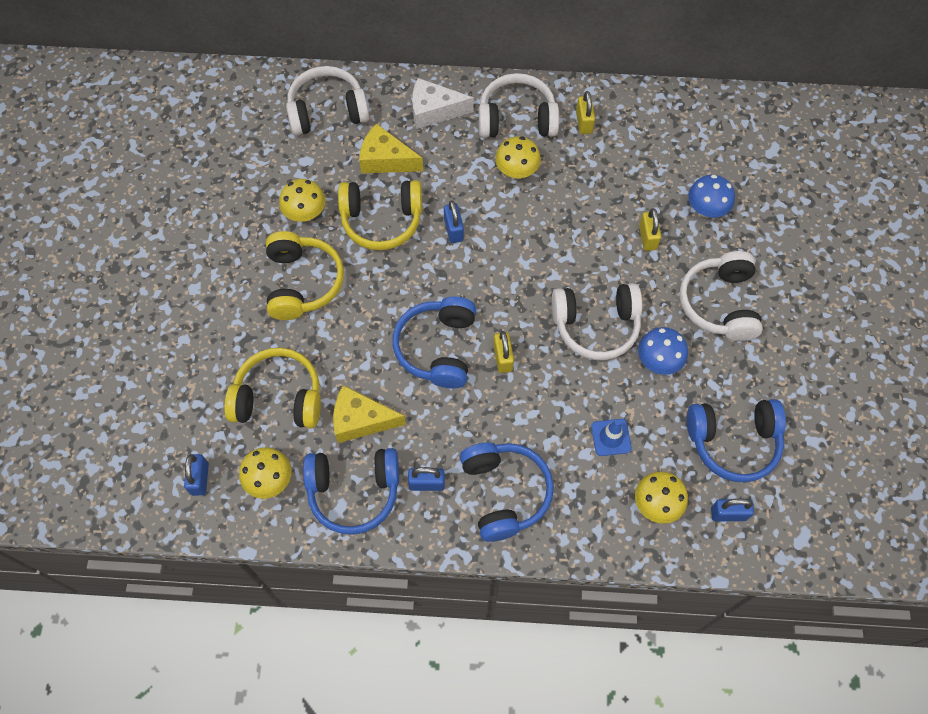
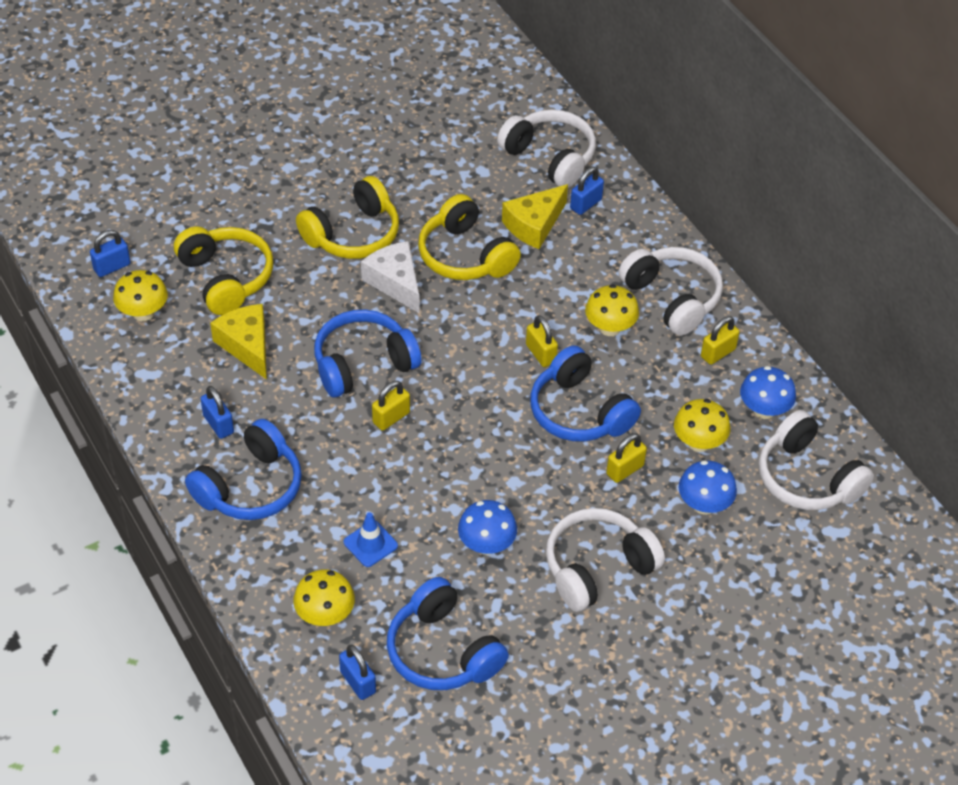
camera: 55 degrees right, 15 degrees down
(305, 213) = (426, 199): yellow mushroom -> yellow mushroom (698, 442)
(354, 491) = (173, 376): blue headphones -> blue headphones (579, 411)
(385, 160) = (534, 225): yellow cheese -> yellow cheese turned 120 degrees counterclockwise
(434, 110) = (622, 232): white cheese -> white cheese (395, 282)
(453, 230) = (500, 312): blue padlock -> blue padlock (585, 204)
(510, 227) = (540, 354): none -> yellow padlock
(596, 325) = (486, 474): white headphones -> white headphones (807, 478)
(650, 127) = (764, 410): none -> blue mushroom

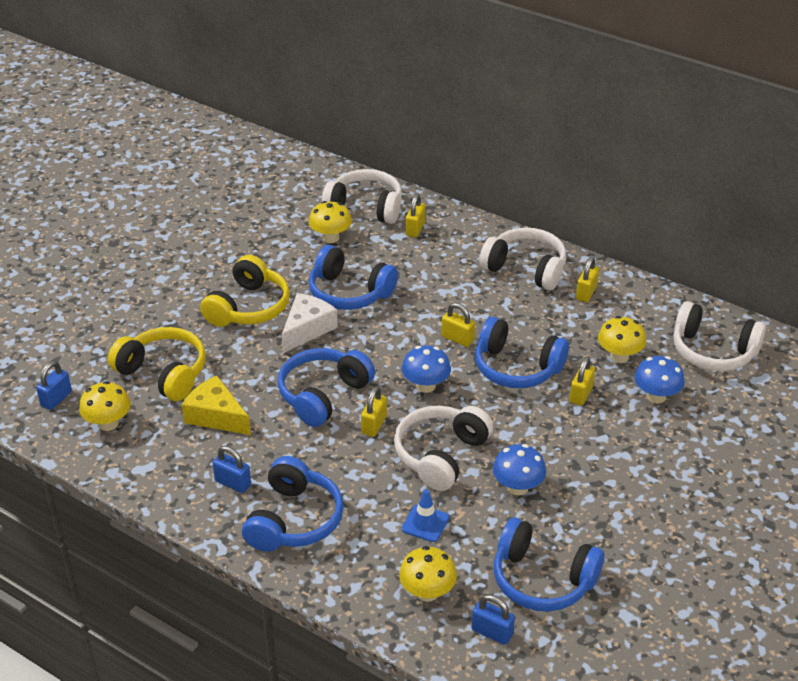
camera: 25 degrees left, 10 degrees down
(395, 282) = (307, 329): white cheese -> white cheese turned 90 degrees clockwise
(465, 255) = (349, 292): yellow headphones -> blue headphones
(534, 225) = (387, 255): yellow cheese -> none
(585, 204) = (415, 229): blue padlock -> yellow padlock
(597, 568) = (613, 470): white headphones -> white headphones (441, 455)
(610, 328) = (495, 303): yellow mushroom -> yellow mushroom (330, 238)
(764, 410) = (647, 318): blue mushroom -> blue mushroom (426, 385)

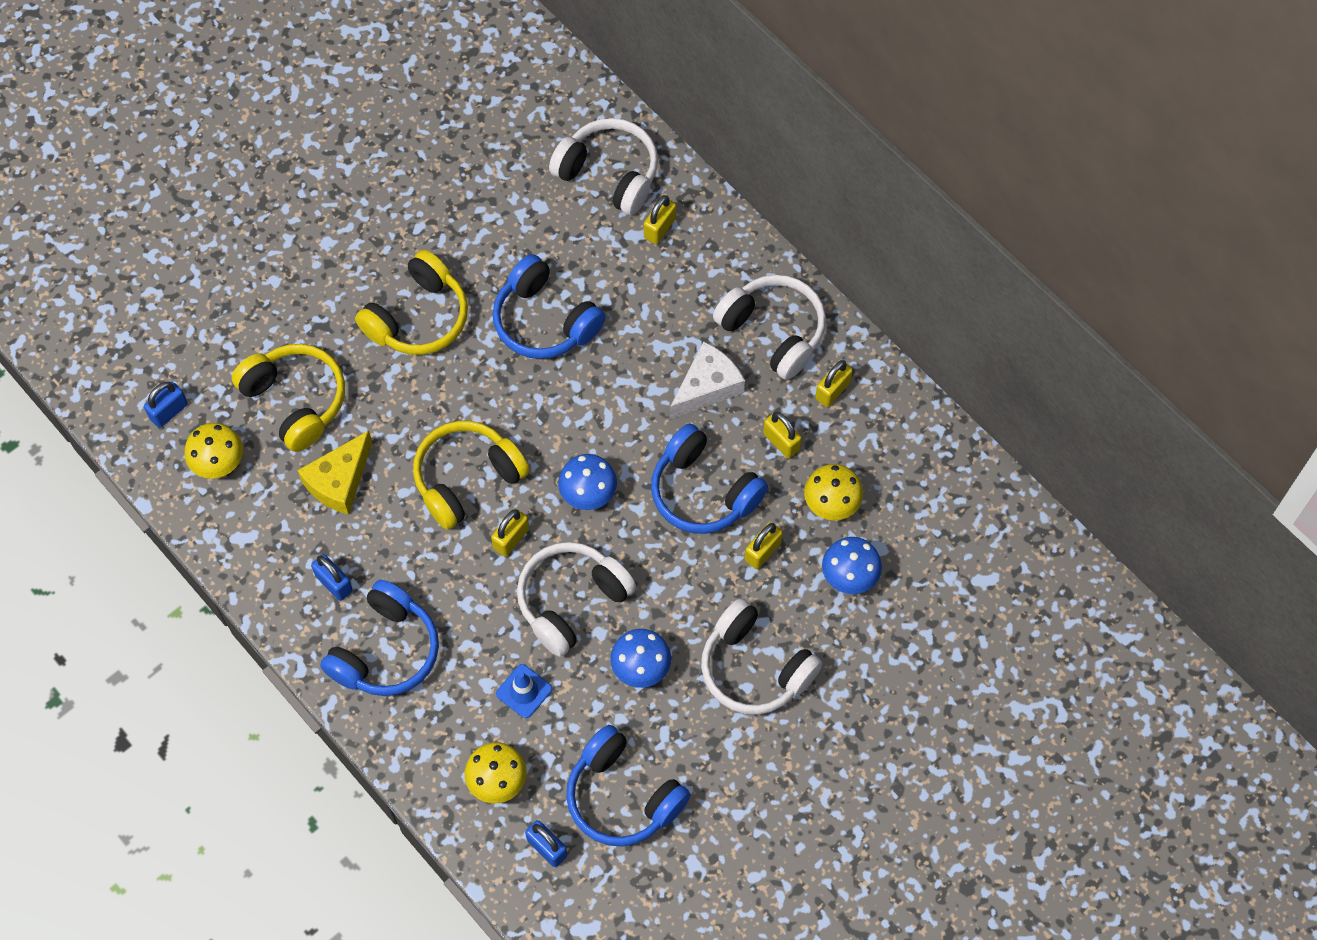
camera: 15 degrees right, 25 degrees up
(216, 416) = (339, 481): yellow cheese -> yellow cheese turned 105 degrees counterclockwise
(307, 329) = (477, 370): white cheese -> white cheese (707, 387)
(323, 395) = (467, 479): blue headphones -> yellow headphones
(330, 238) = (549, 219): yellow mushroom -> none
(457, 339) = (649, 429): yellow padlock -> yellow padlock (781, 441)
(713, 351) = (947, 523): white headphones -> white headphones (755, 668)

